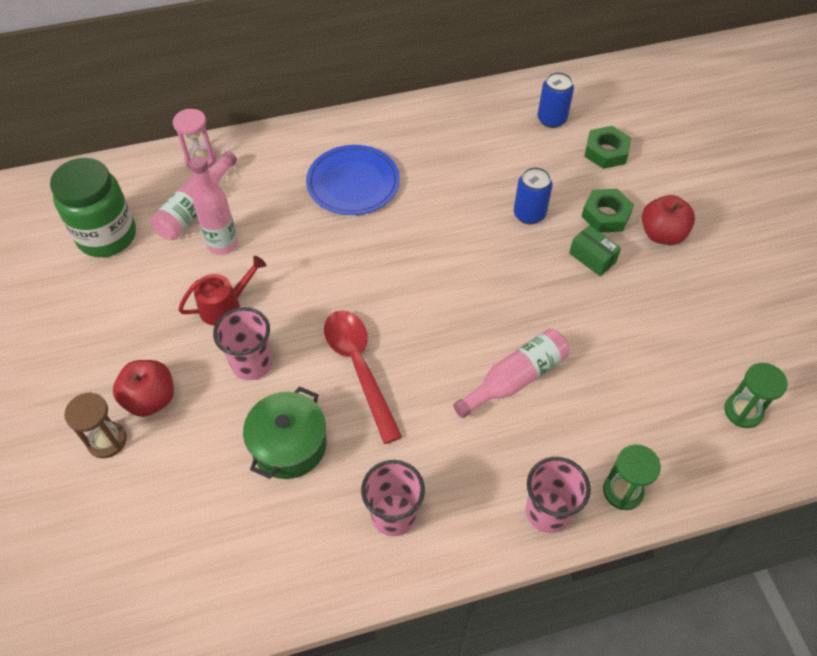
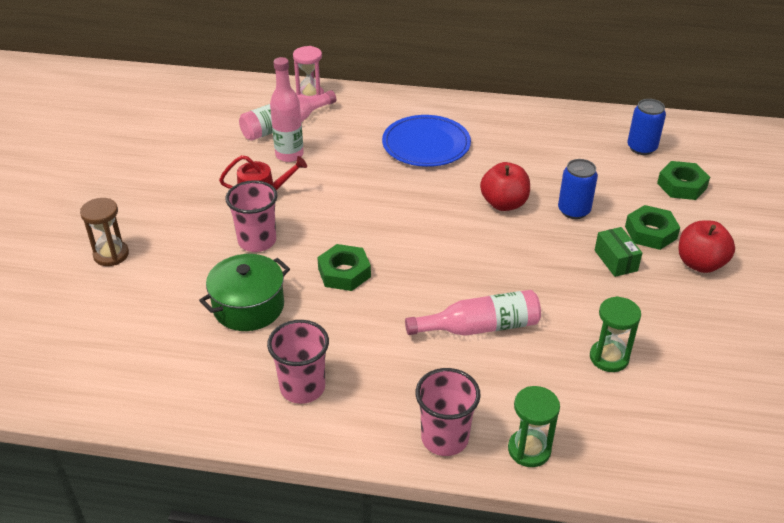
camera: 25 degrees right, 15 degrees down
(107, 236) = (204, 125): green jar -> none
(151, 399) = (162, 239): red apple -> red apple (504, 204)
(359, 367) = (344, 273): red spoon -> green nut
(743, 411) = (699, 431): green hourglass -> green hourglass (609, 358)

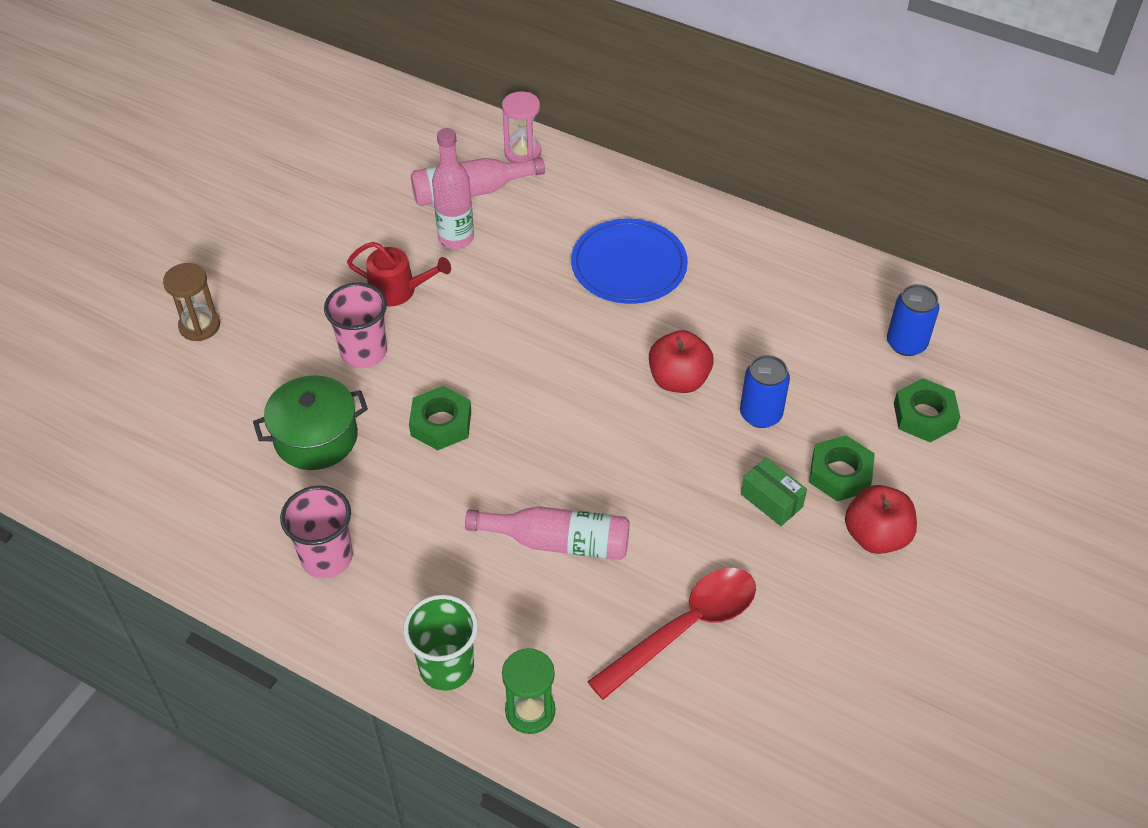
camera: 20 degrees right, 10 degrees up
(444, 438) = (446, 667): pink cup -> green cup
(609, 358) = (685, 628): green hourglass -> red spoon
(615, 260) = (771, 500): green box -> green box turned 45 degrees counterclockwise

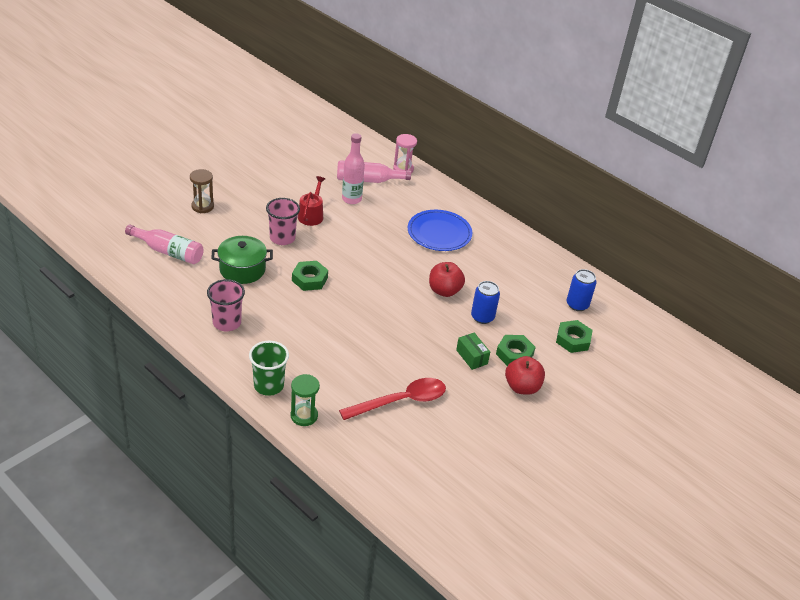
camera: 10 degrees right, 10 degrees down
(398, 290) = (311, 215): red watering can -> red watering can turned 105 degrees counterclockwise
(558, 542) = (349, 346): pink bottle -> pink bottle (168, 251)

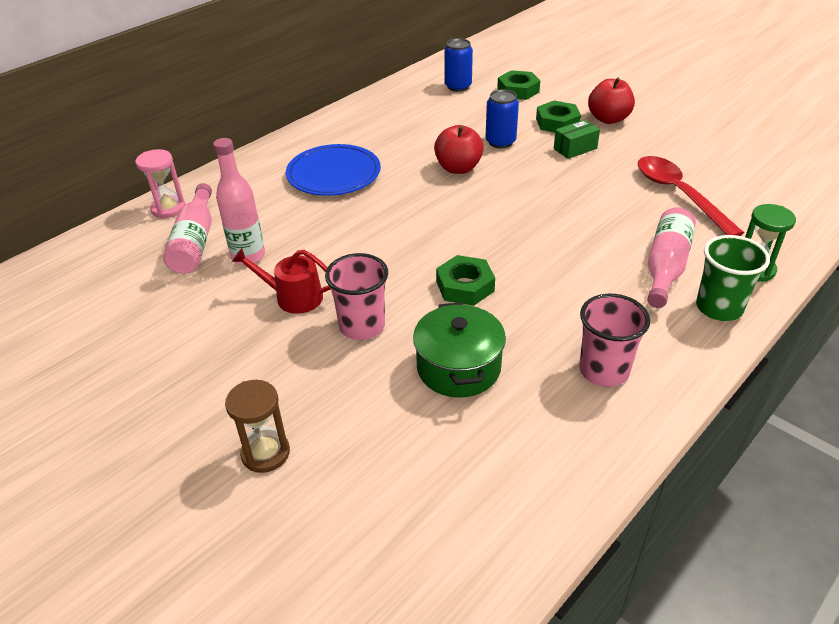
camera: 85 degrees left, 0 degrees up
(168, 251) = (426, 488): pink bottle -> pink bottle (666, 266)

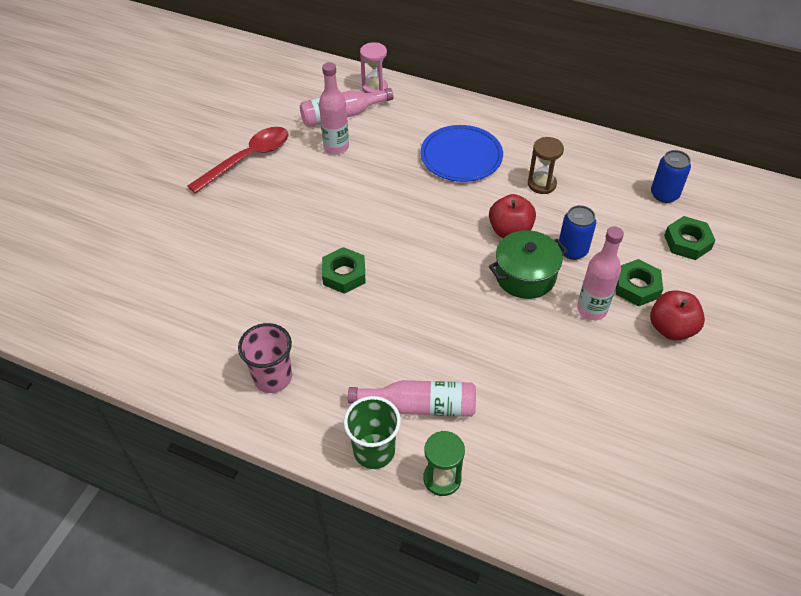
camera: 70 degrees right, 10 degrees up
(265, 453) = (158, 220): brown hourglass -> brown hourglass (541, 184)
(293, 297) = (300, 185): red watering can -> none
(362, 326) = (281, 229): pink cup -> none
(458, 367) = (253, 291): green pot -> green pot (525, 276)
(575, 148) = (592, 309): green box -> pink bottle
(678, 194) = (547, 406): red spoon -> red spoon (248, 159)

